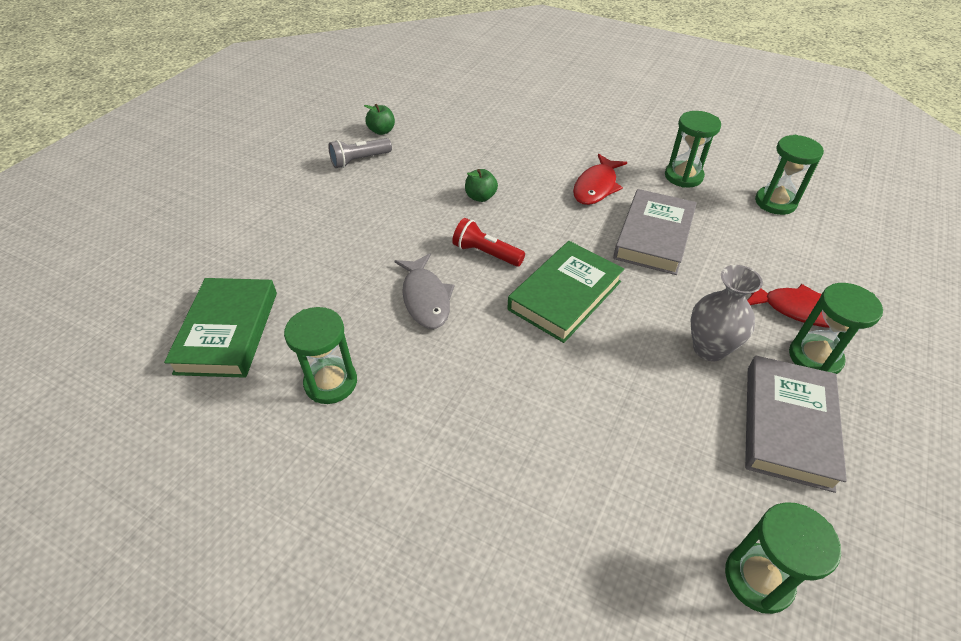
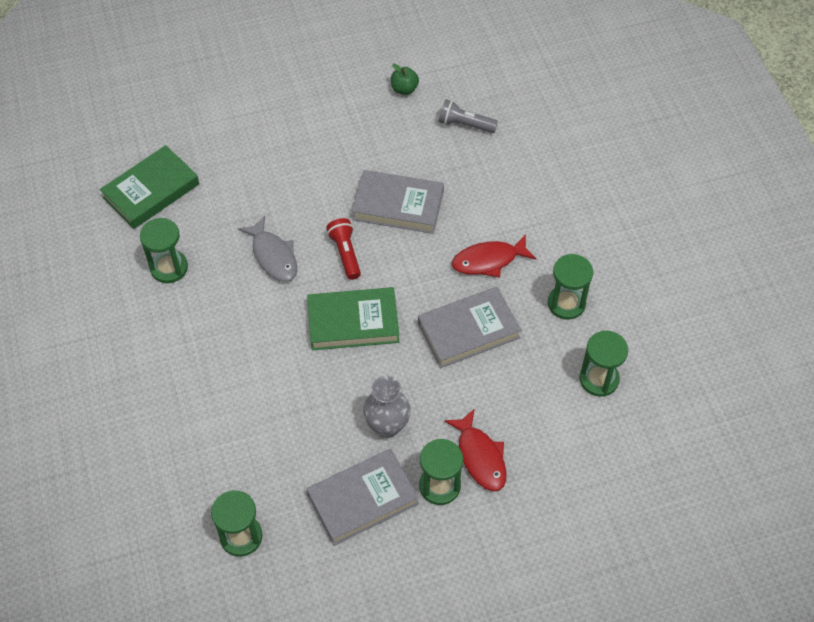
camera: 45 degrees right, 10 degrees up
(359, 160) = (357, 108): grey flashlight -> grey flashlight (465, 124)
(425, 298) = (273, 256): grey fish -> grey fish turned 60 degrees counterclockwise
(480, 197) = (398, 205): green apple -> grey book

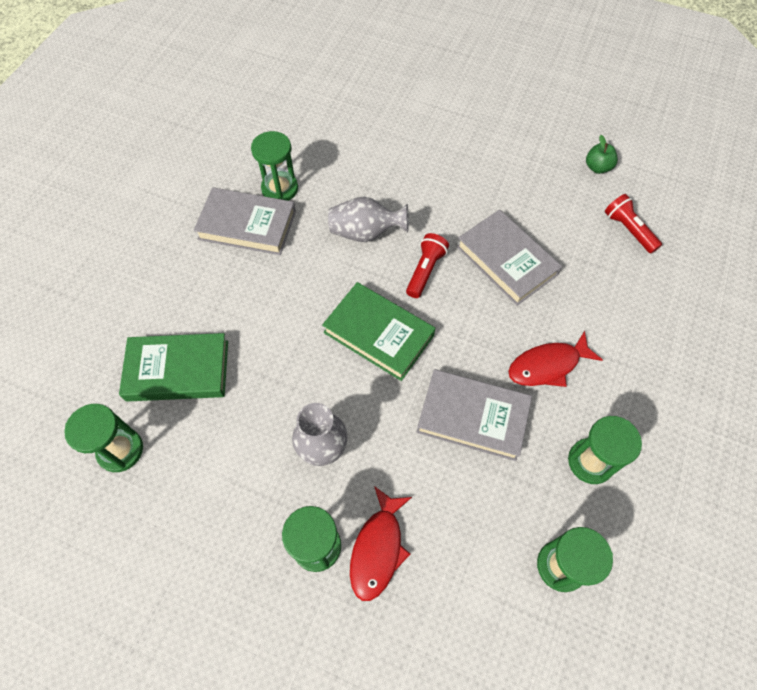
camera: 40 degrees right, 5 degrees up
(151, 191) = (322, 123): green book -> green book (178, 370)
(273, 256) = (365, 233): grey fish -> grey vase
(362, 499) = (242, 501): grey book -> grey book (247, 225)
(465, 124) = (628, 230): grey flashlight -> red flashlight
(489, 260) = (548, 365): red fish -> red fish turned 45 degrees counterclockwise

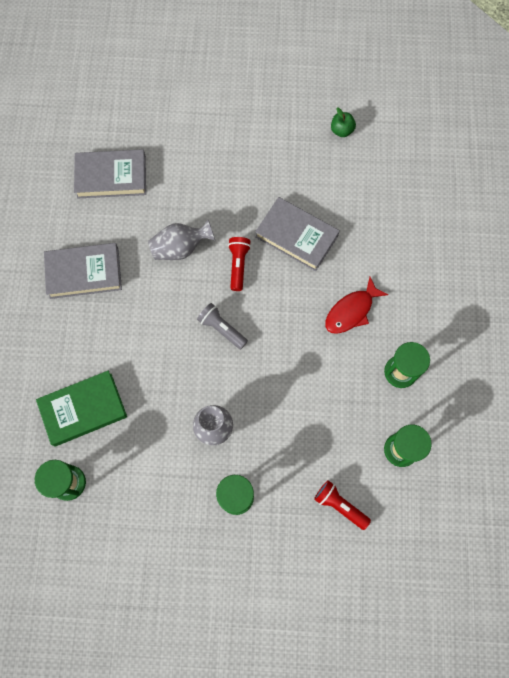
camera: 20 degrees left, 10 degrees up
(280, 189) = (97, 231): green hourglass -> none
(378, 334) = (222, 329): green book -> grey flashlight
(378, 548) = (278, 483): red fish -> none
(472, 417) = (311, 368): grey book -> grey book (111, 177)
(628, 230) = (379, 179): red flashlight -> red flashlight (339, 505)

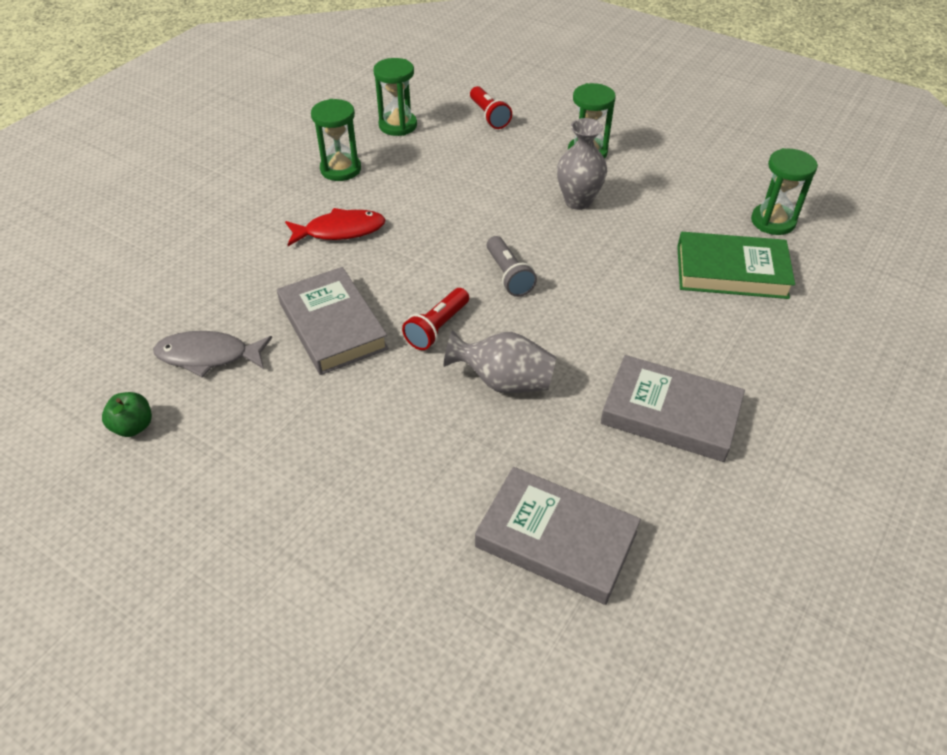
camera: 150 degrees left, 25 degrees down
(344, 184) = (208, 356): none -> grey fish

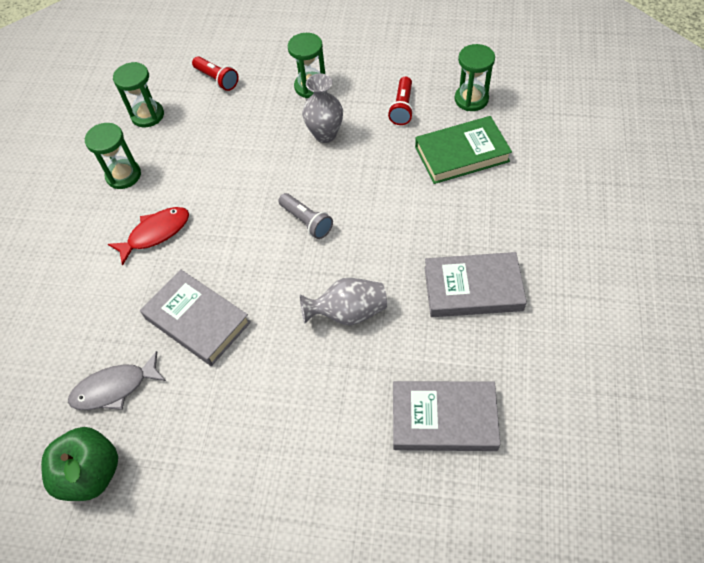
camera: 20 degrees left, 10 degrees up
(133, 426) = (91, 473): green apple -> green apple, size x1.87
(437, 328) = (277, 289): red flashlight -> red flashlight (402, 108)

